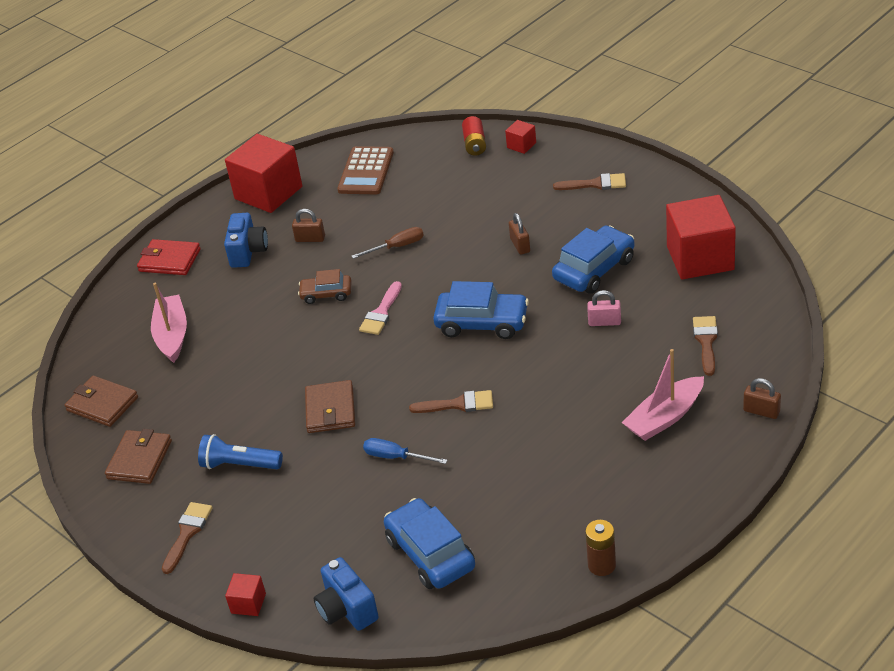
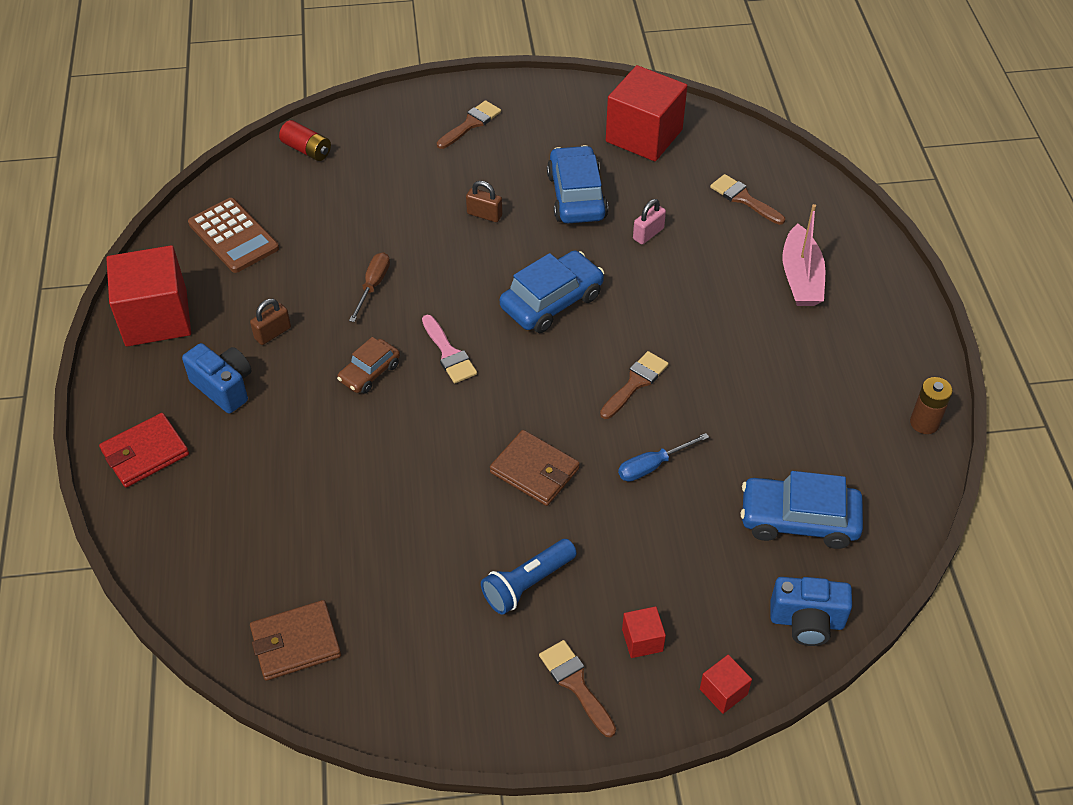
camera: 55 degrees left, 10 degrees up
(139, 460) = (422, 661): brown wallet -> none
(172, 335) = (267, 521): pink boat -> none
(521, 145) = (354, 126): red cube -> red cube (642, 640)
(761, 411) = (855, 225): brown padlock -> none

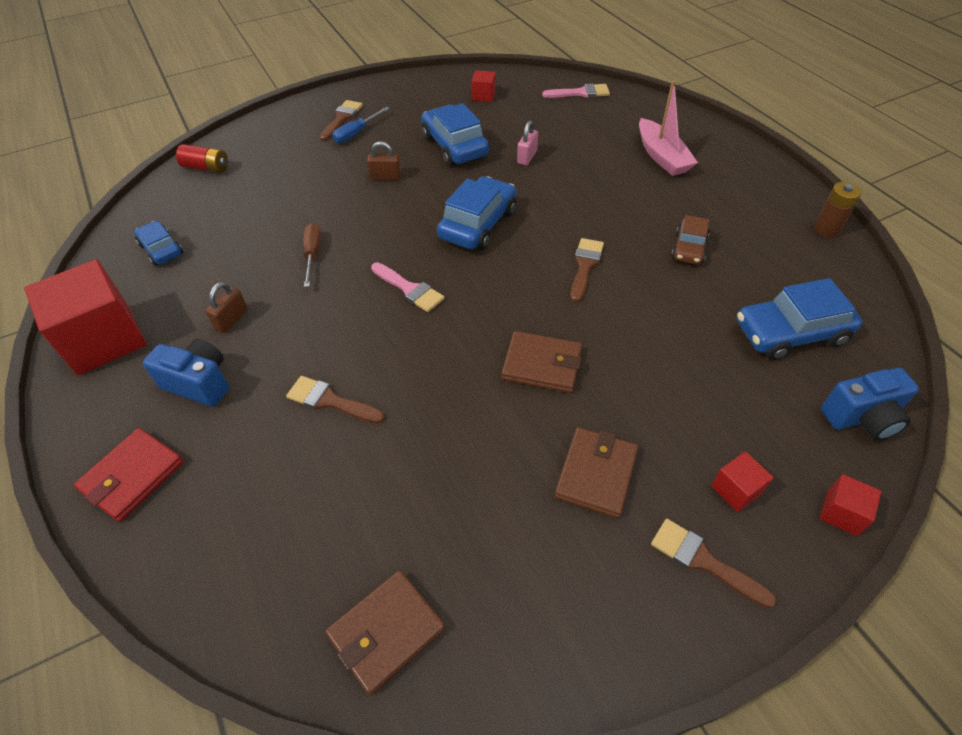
camera: 20 degrees left, 0 degrees up
(233, 236) = (161, 249): brown calculator -> blue car
(369, 372) = (343, 326): brown car -> brown car (689, 248)
(527, 584) = (596, 474): blue flashlight -> brown wallet
(644, 135) = (483, 96): red cube -> red cube, size x0.44
(652, 466) = (641, 327): blue screwdriver -> blue screwdriver (356, 133)
(743, 199) = (584, 117): brown brush -> brown brush (330, 401)
(760, 163) = (581, 93): none -> pink brush

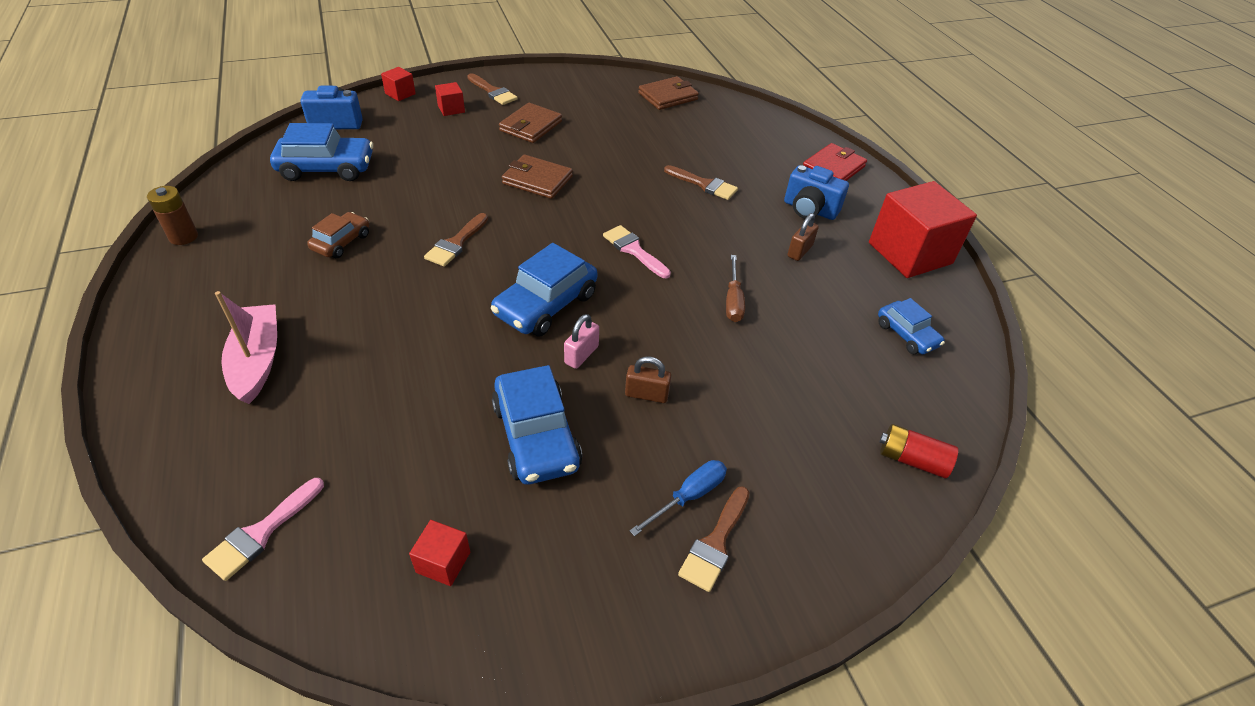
camera: 175 degrees left, 5 degrees down
(527, 157) = (440, 394): pink padlock -> pink padlock (581, 355)
(581, 93) = (261, 533): pink brush -> pink brush turned 60 degrees counterclockwise

